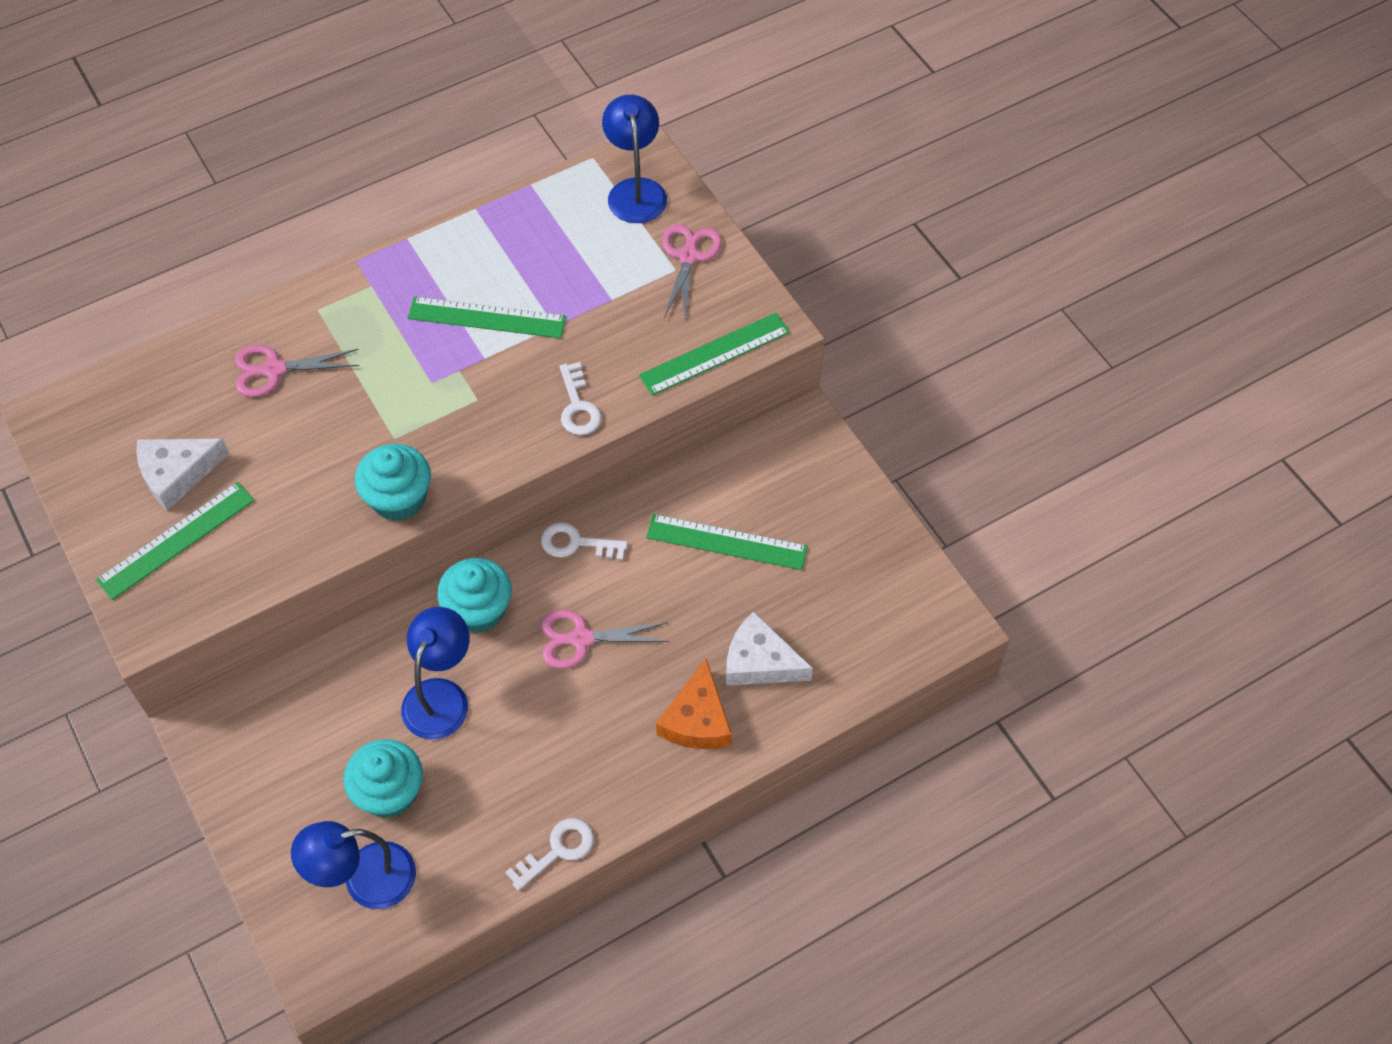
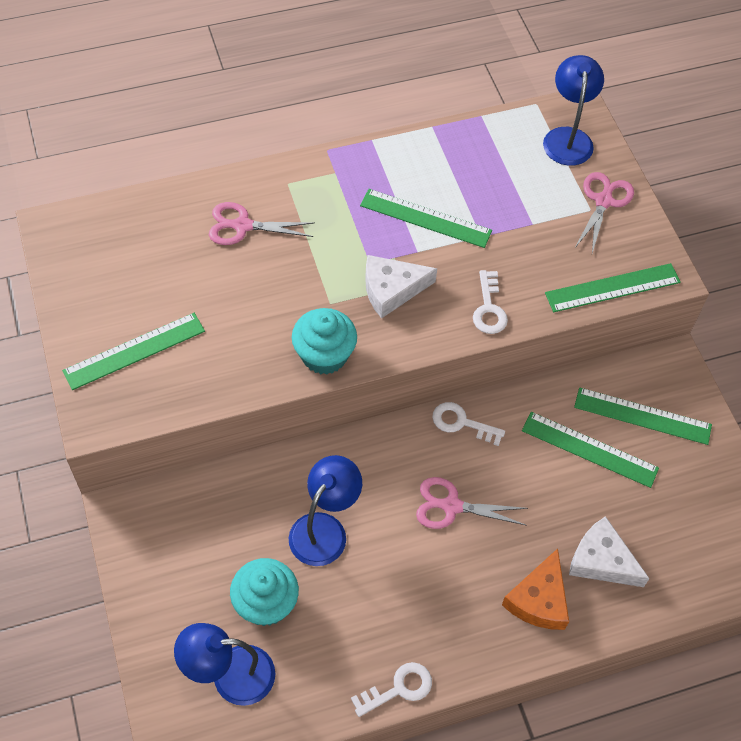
camera: 10 degrees right, 0 degrees up
(177, 474) = (146, 296): white cheese -> white cheese (391, 289)
(478, 610) = (369, 462): turquoise cupcake -> none
(780, 492) = (642, 416): none -> green ruler

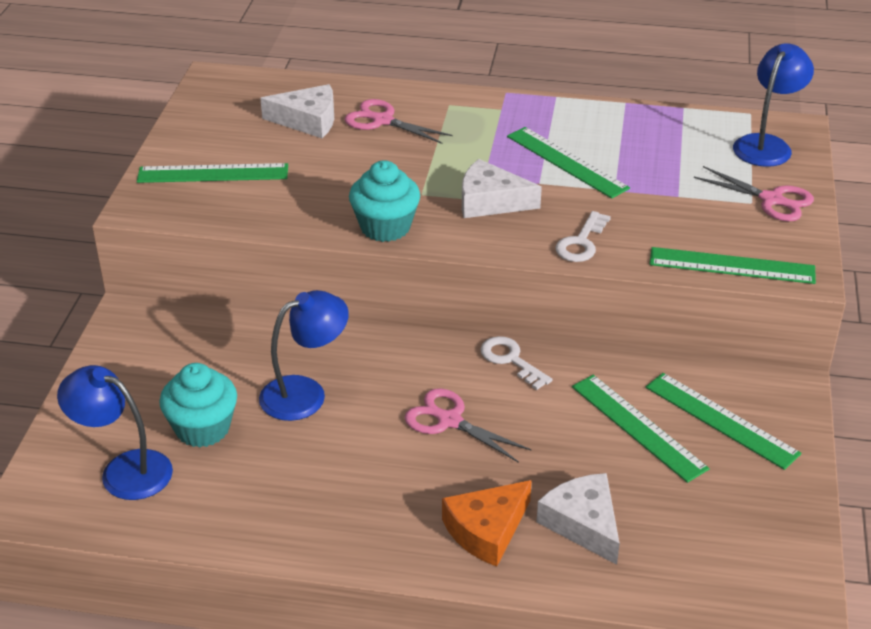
camera: 30 degrees right, 20 degrees down
(176, 250) = (308, 120): none -> white cheese
(398, 688) = (279, 545): white key -> none
(603, 201) = (771, 200): pink scissors -> pink scissors turned 75 degrees clockwise

